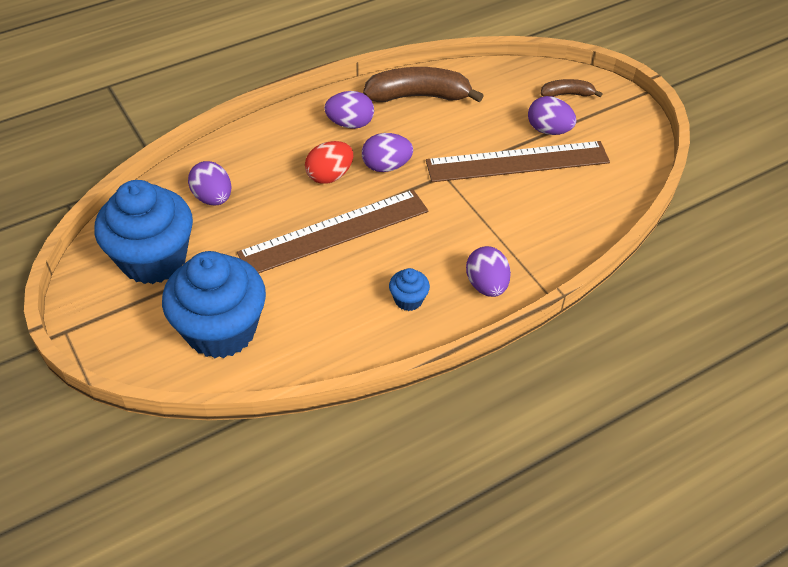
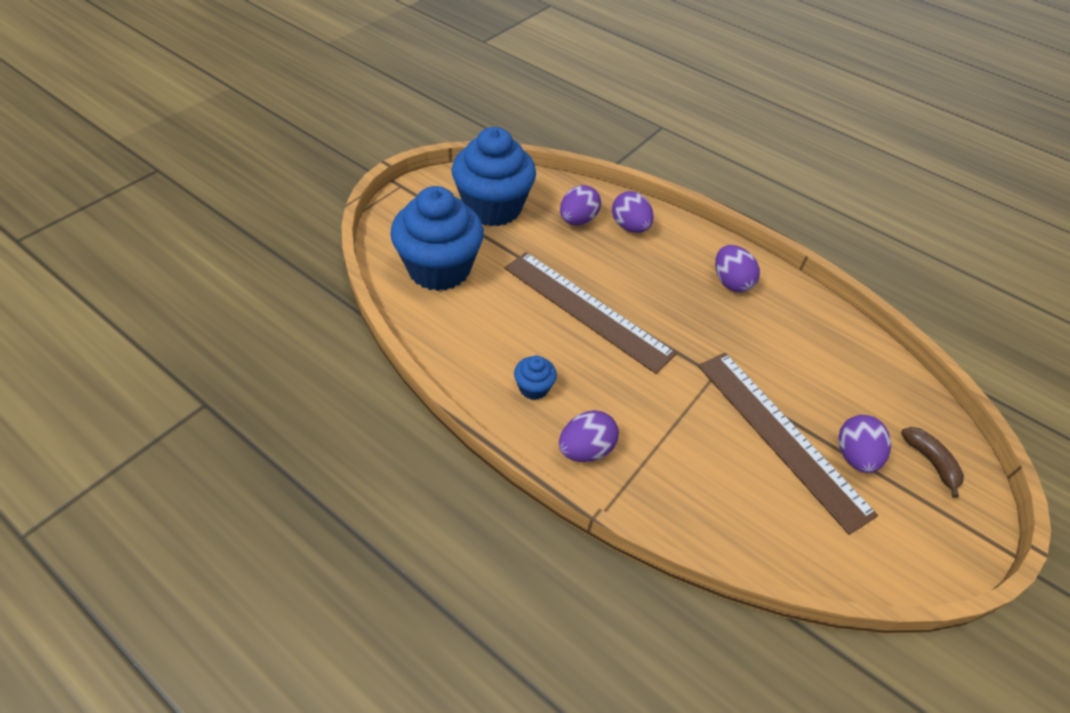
camera: 65 degrees right, 0 degrees up
(330, 176) = (653, 287): red egg -> none
(386, 166) = (694, 324): purple egg -> purple egg (629, 227)
(418, 96) = (811, 324): brown banana -> none

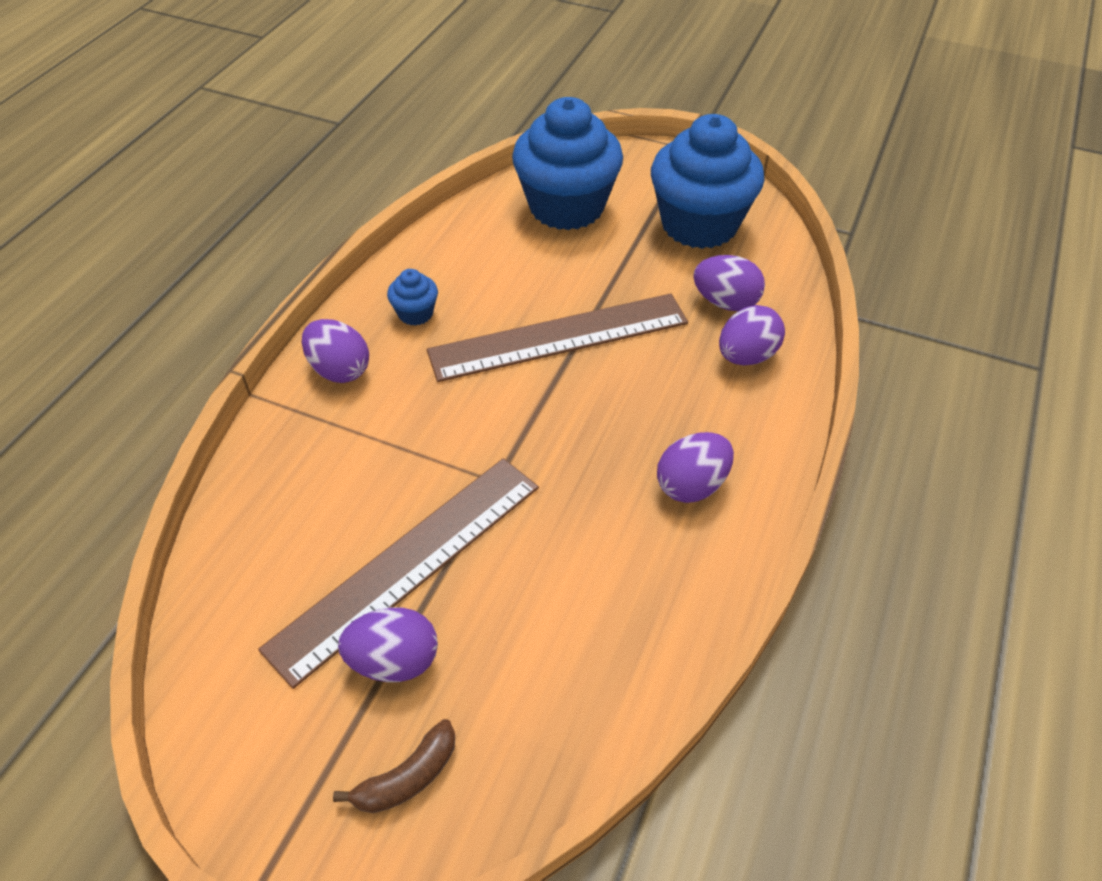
camera: 80 degrees right, 0 degrees up
(587, 309) = (559, 337): brown ruler -> brown ruler turned 45 degrees clockwise

